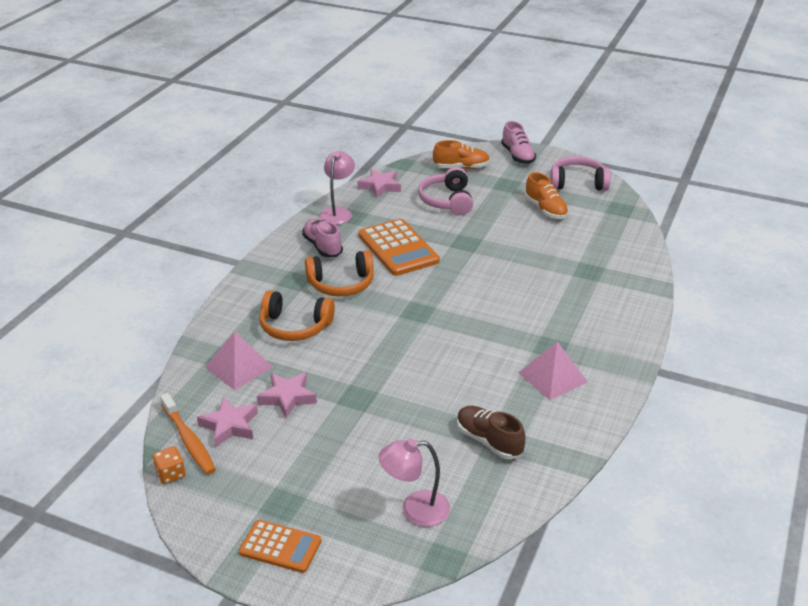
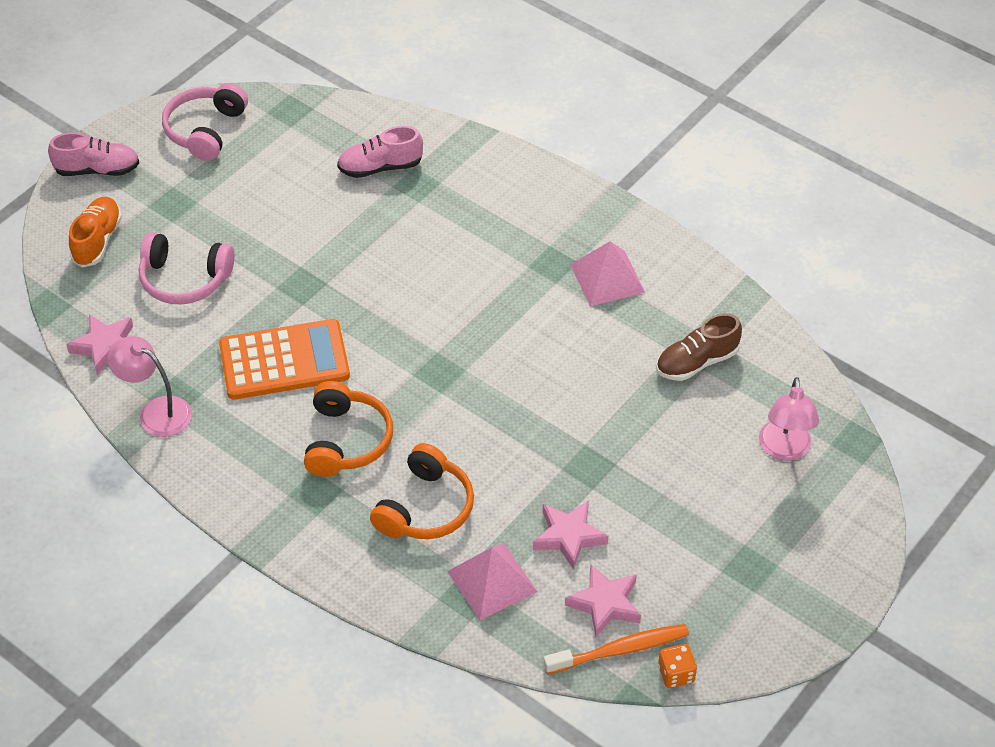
camera: 75 degrees left, 15 degrees up
(280, 547) = (812, 578): orange calculator -> none
(322, 246) = (242, 446): pink shoe -> pink shoe (380, 167)
(545, 210) = (258, 182): orange shoe -> none

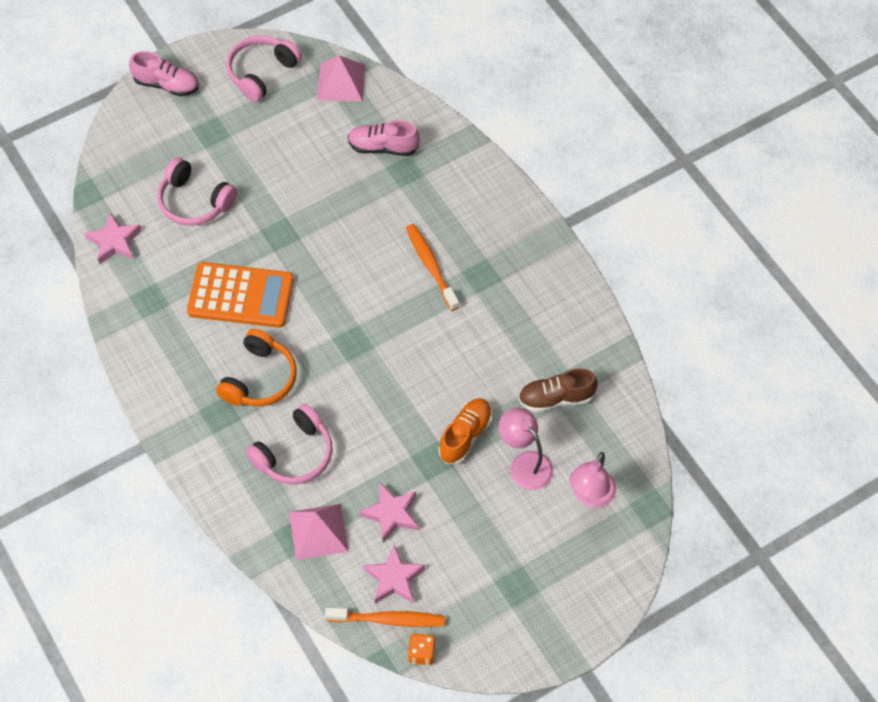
camera: 20 degrees right, 10 degrees up
(97, 241) = (143, 148): orange shoe -> orange shoe (465, 436)
(156, 412) = (130, 309): pink lamp -> pink lamp (525, 463)
(425, 507) = (294, 454): orange headphones -> pink headphones
(492, 270) = (431, 266): none -> orange toothbrush
(607, 278) = (518, 302): pink pyramid -> pink pyramid (341, 82)

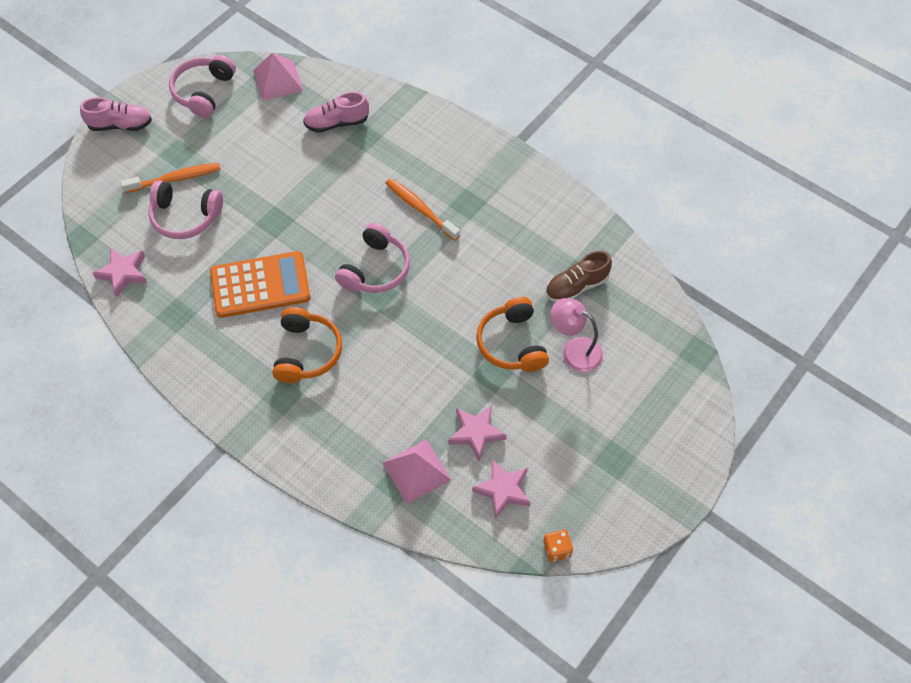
camera: 20 degrees left, 0 degrees up
(294, 454) = (366, 409): pink headphones -> pink headphones (375, 269)
(388, 619) = (513, 529): orange toothbrush -> orange toothbrush (174, 179)
(465, 436) = (512, 343): orange shoe -> orange headphones
(590, 496) = (642, 360): pink lamp -> none

